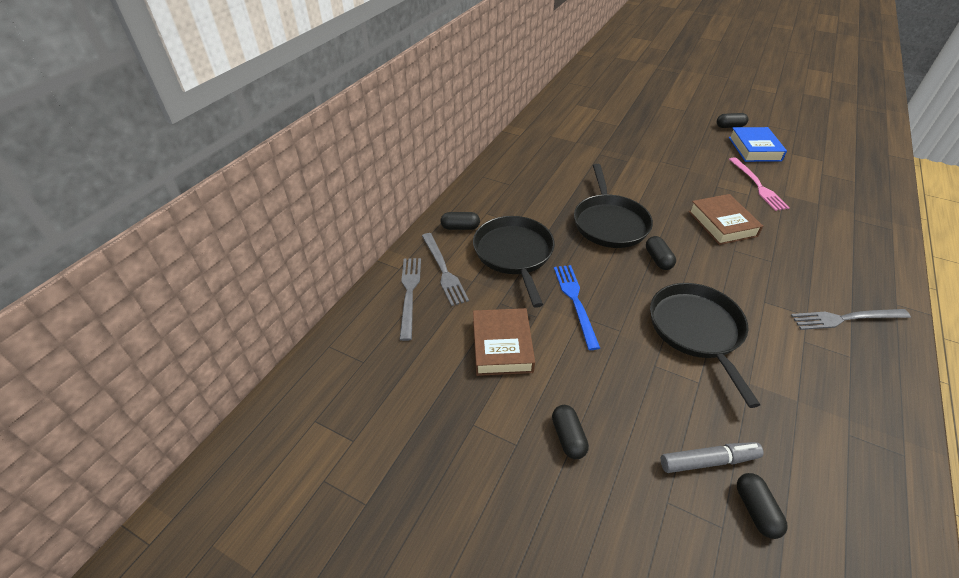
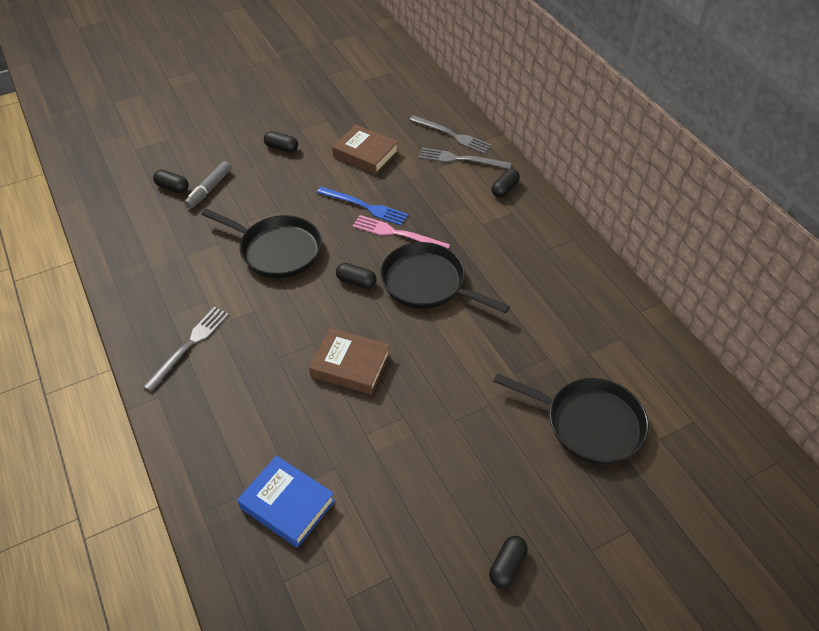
camera: 125 degrees right, 5 degrees up
(514, 254) = (444, 202): black pan -> black pan (589, 423)
(754, 149) = (434, 537): blue book -> blue book (287, 504)
(757, 185) = (370, 458): pink fork -> pink fork (397, 233)

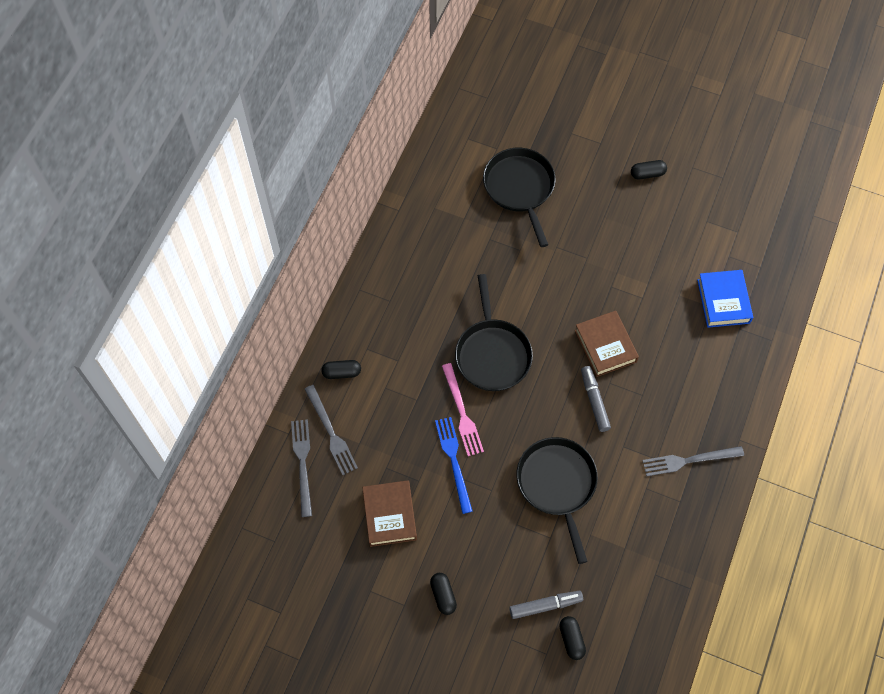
camera: 130 degrees left, 15 degrees up
(312, 320) = (594, 401): none -> grey marker
(356, 282) = (535, 401): black capsule -> none

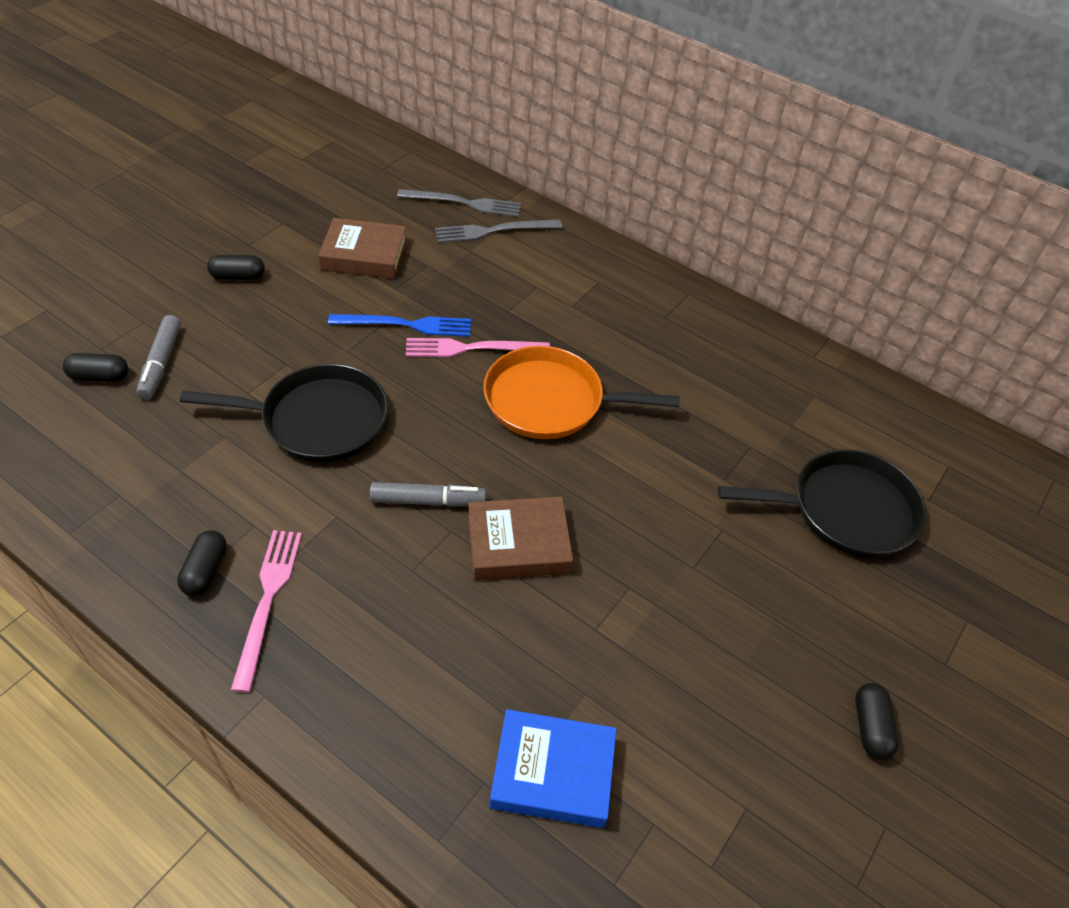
camera: 100 degrees right, 15 degrees down
(341, 372) = (571, 254): black capsule -> black capsule (206, 571)
(492, 354) = (550, 401): black pan -> orange pan
(689, 460) = (268, 600): grey fork -> pink fork

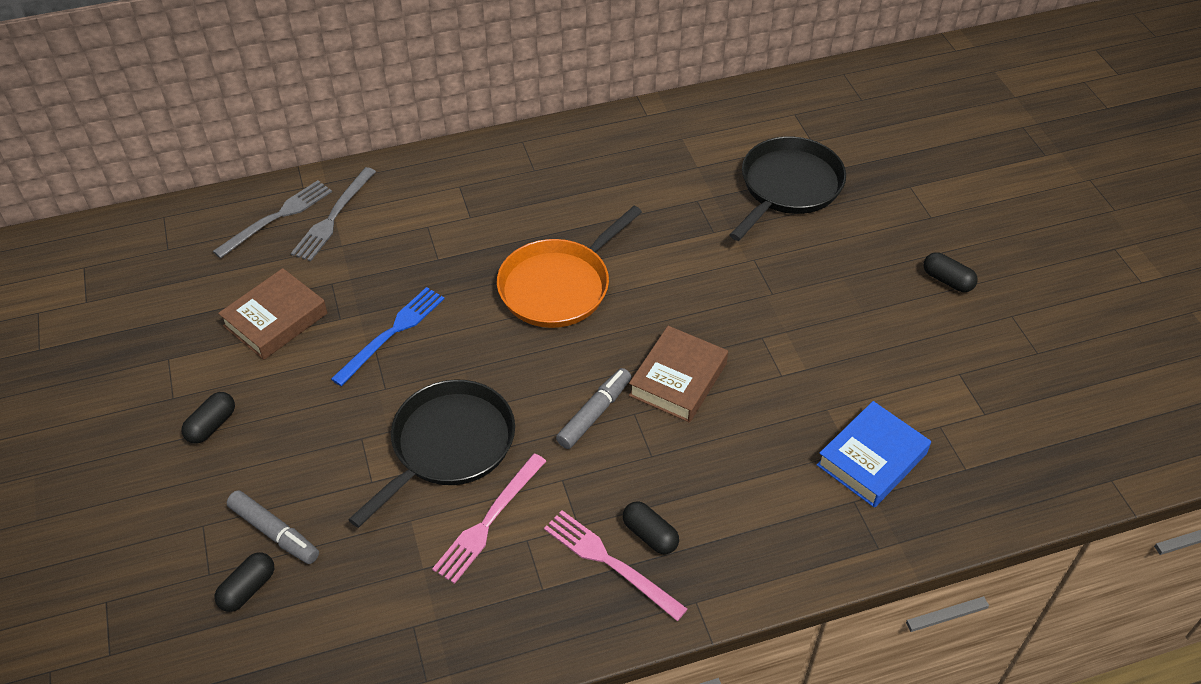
camera: 50 degrees left, 0 degrees up
(206, 571) = (548, 593): black capsule -> black capsule (650, 535)
(471, 348) = (459, 304): pink fork -> pink fork (489, 521)

